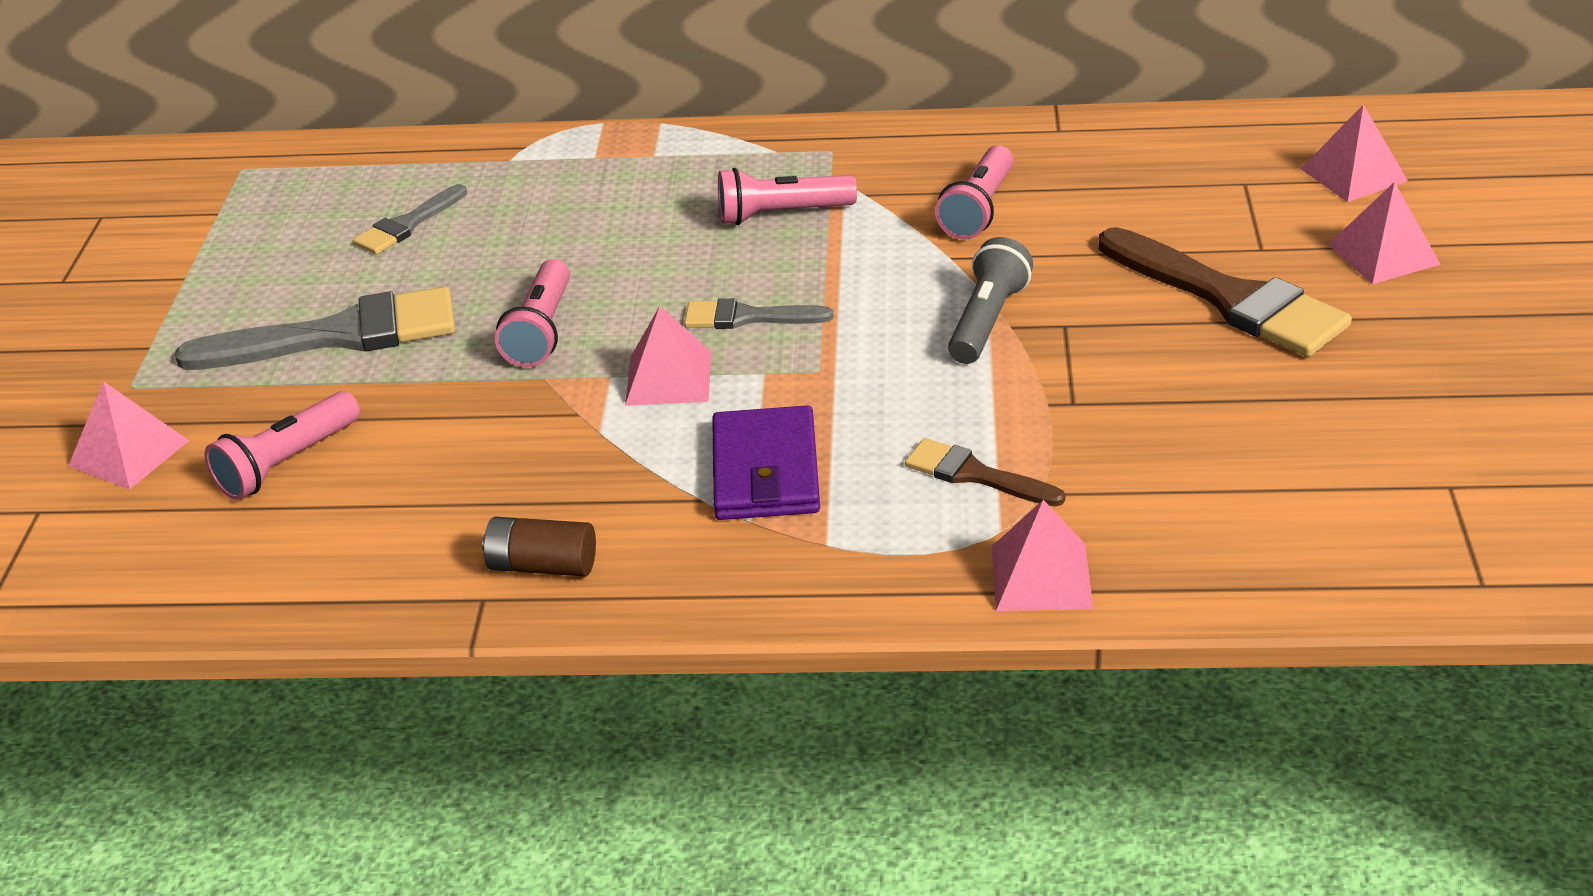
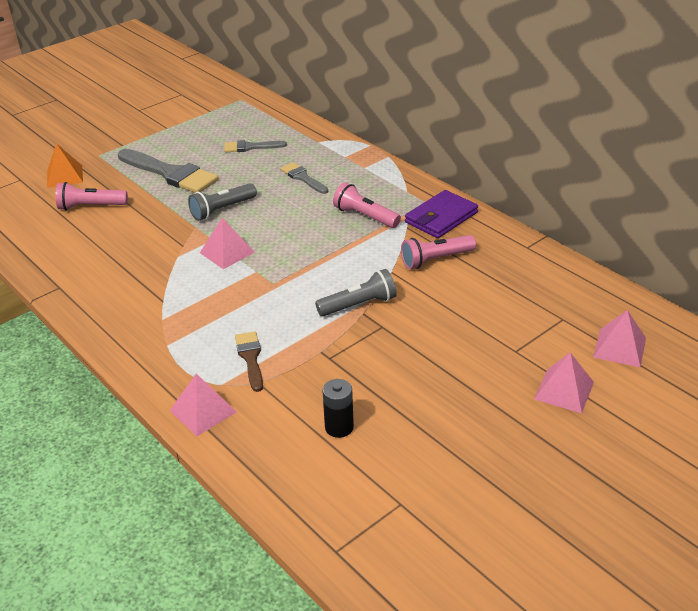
camera: 45 degrees right, 0 degrees up
(129, 453) = (64, 176): pink pyramid -> orange pyramid
(541, 331) = (222, 210): pink flashlight -> grey flashlight
(542, 566) = (89, 289): brown battery -> none
(747, 317) = (287, 247): grey brush -> grey brush (303, 178)
(766, 471) = (196, 306): purple wallet -> purple wallet (441, 218)
(1230, 299) = (463, 362): brown brush -> none
(1236, 465) = (339, 427): none -> black battery

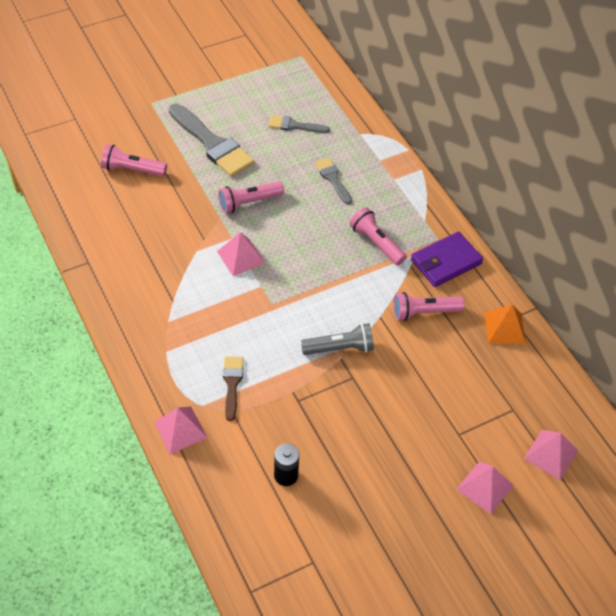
camera: 10 degrees right, 15 degrees up
(64, 176) = (115, 124): orange pyramid -> orange pyramid (504, 328)
(222, 210) = (249, 202): grey flashlight -> pink flashlight

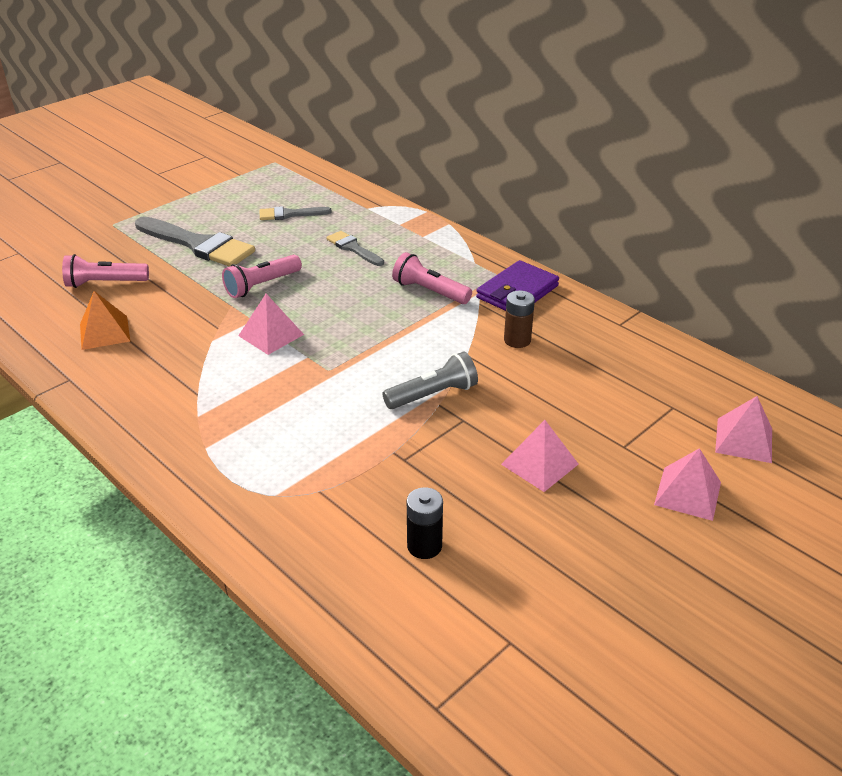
camera: 15 degrees left, 15 degrees down
(180, 430) = (255, 530): pink pyramid -> pink pyramid (539, 464)
(232, 384) = (309, 462): brown brush -> none
(424, 312) = (517, 340): pink flashlight -> brown battery
(504, 328) = (616, 335): orange pyramid -> orange pyramid (104, 332)

